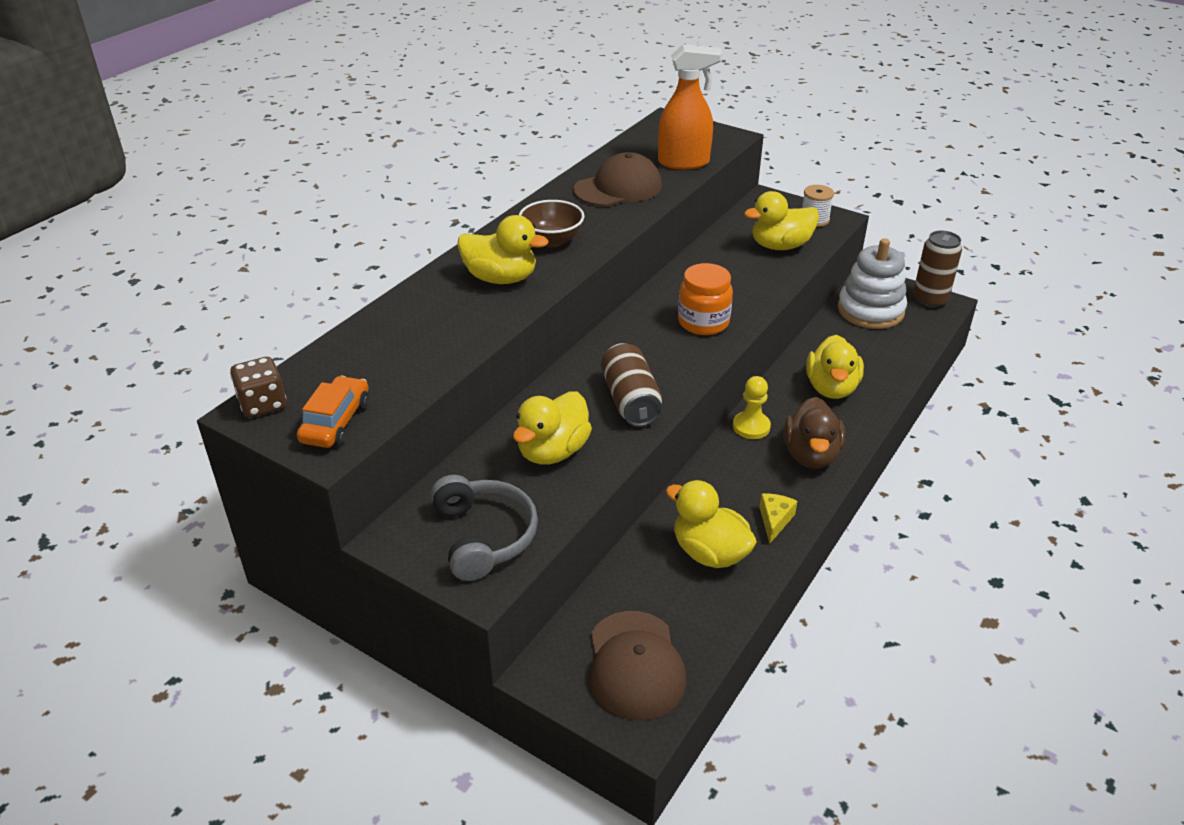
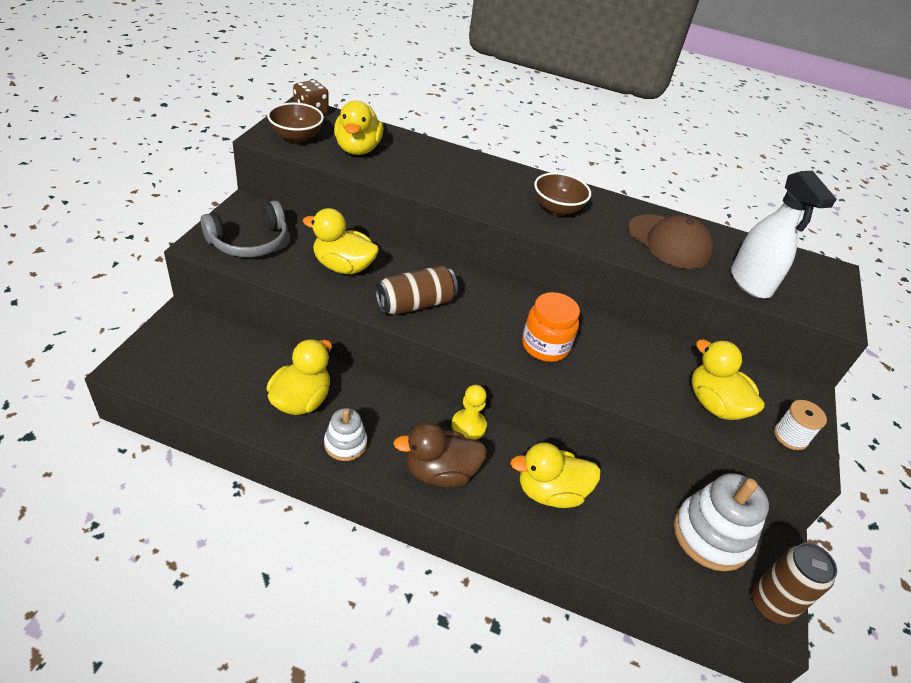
camera: 70 degrees right, 5 degrees up
(336, 422) = (296, 137): orange car -> brown bowl
(501, 278) = (488, 188): yellow duck -> yellow duck (358, 149)
(635, 665) = (184, 362): brown cap -> none
(684, 162) = (750, 283): orange spray bottle -> white spray bottle
(774, 520) = (345, 443): yellow cheese -> white stacking toy

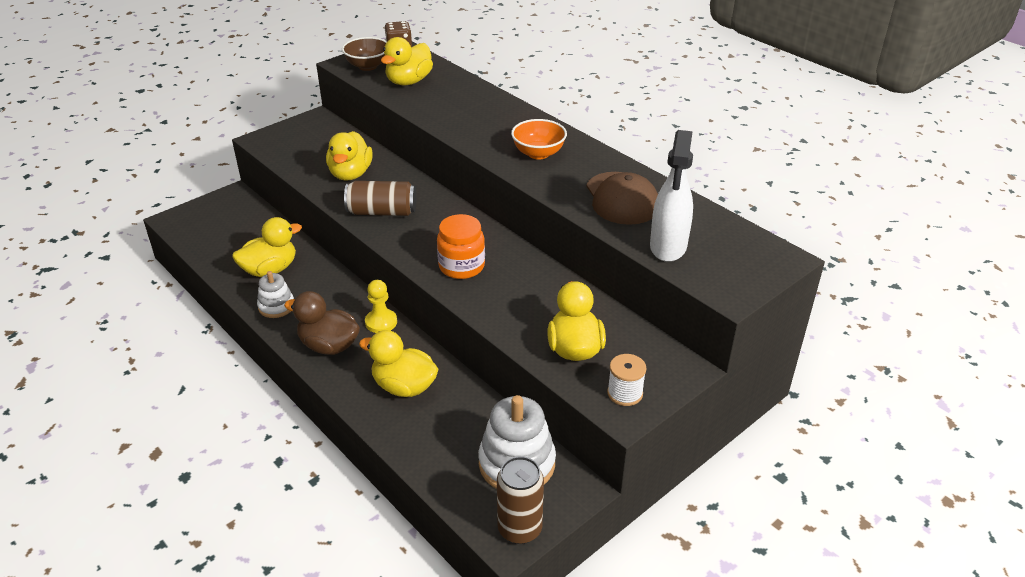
camera: 35 degrees right, 5 degrees down
(249, 242) = (296, 144): grey headphones -> none
(343, 266) = (350, 174): yellow duck -> yellow duck turned 135 degrees counterclockwise
(557, 209) = (538, 153): brown bowl -> orange bowl

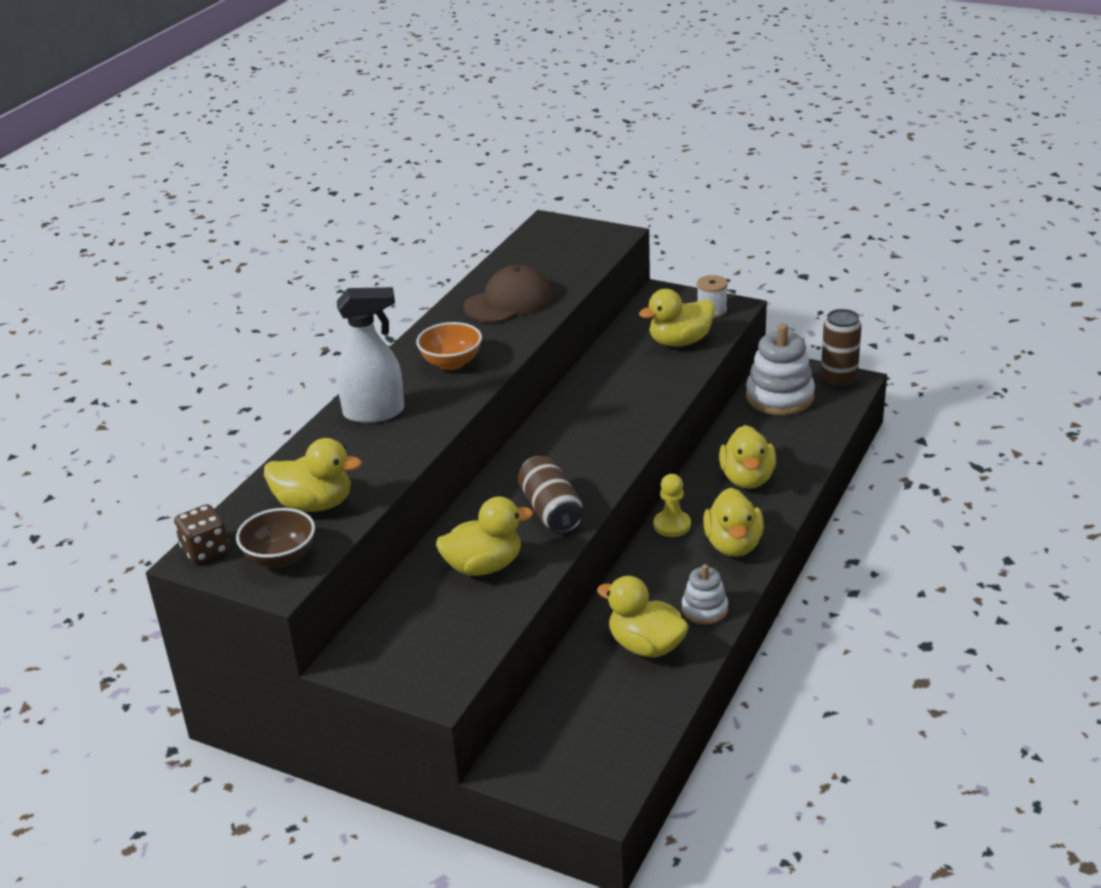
camera: 110 degrees left, 5 degrees down
(329, 346) = (733, 545): brown duck -> yellow duck
(461, 266) = (612, 427): orange jar -> none
(668, 247) = (571, 268): white spray bottle -> white spray bottle (374, 412)

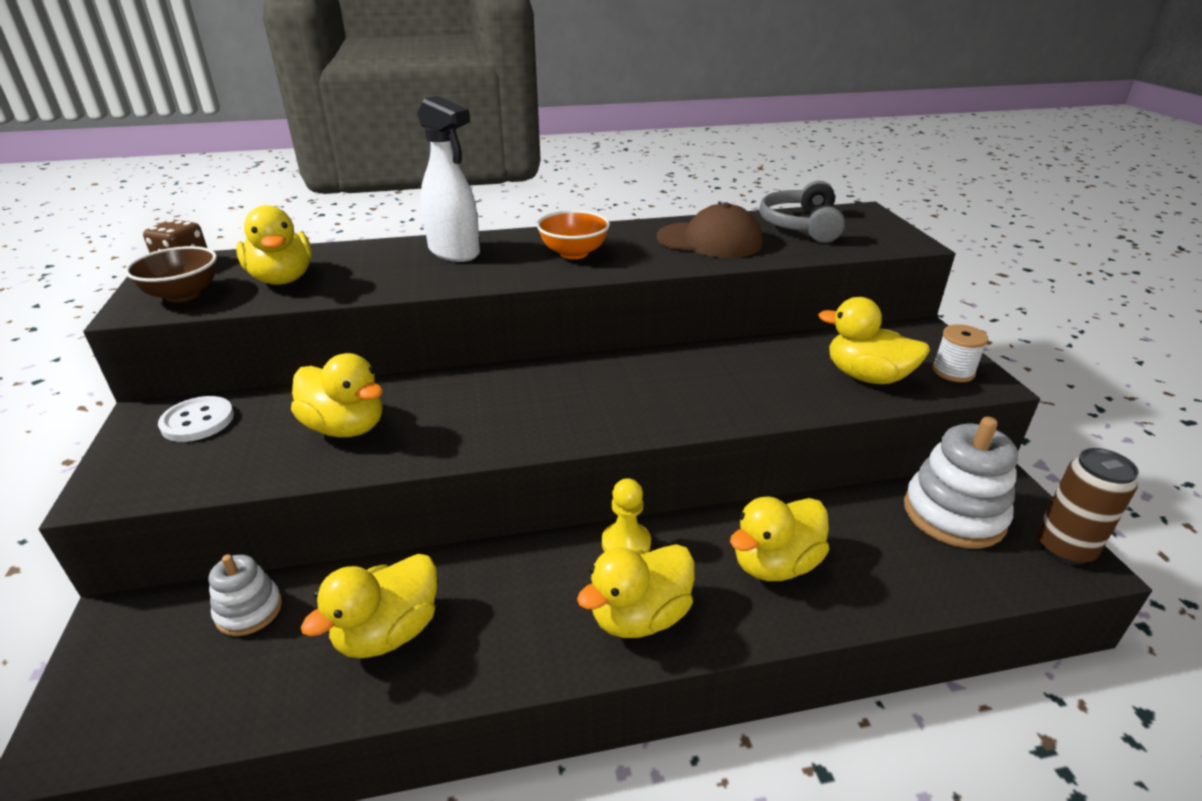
camera: 50 degrees right, 0 degrees up
(388, 635) = (198, 421): none -> white button
(536, 257) = (800, 226): none -> grey headphones
(551, 511) = (475, 427): brown can -> none
(646, 646) = (388, 632): yellow duck -> yellow duck turned 135 degrees counterclockwise
(704, 609) = (493, 653): white stacking toy -> white stacking toy (249, 610)

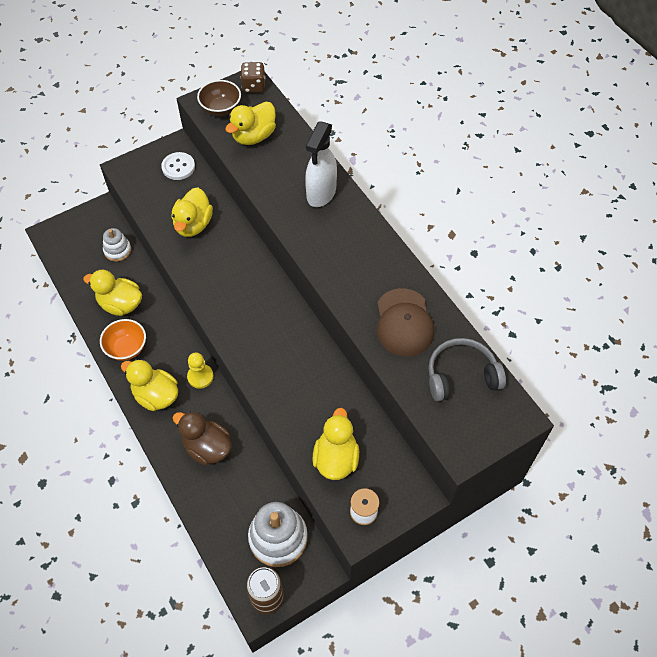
camera: 70 degrees right, 25 degrees up
(573, 253) = (347, 253): orange bowl -> orange bowl (127, 348)
(775, 564) = (207, 447): yellow duck -> brown duck

